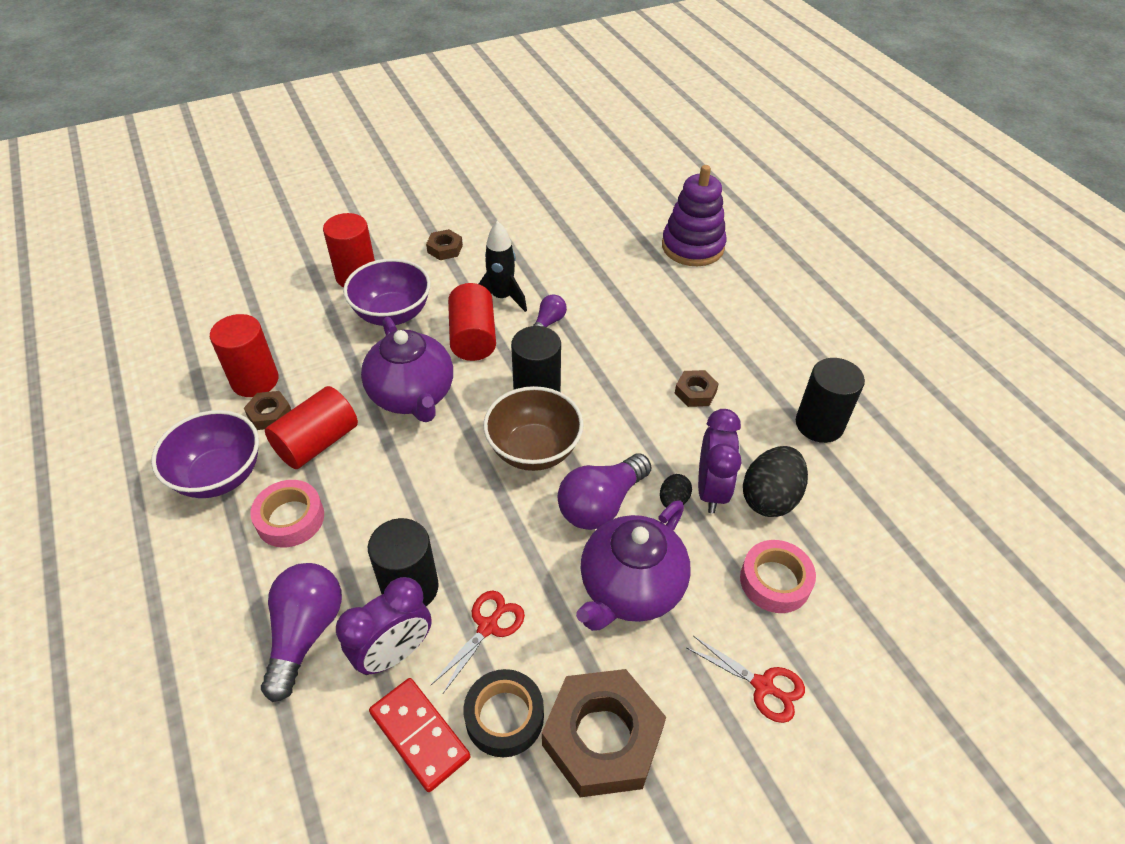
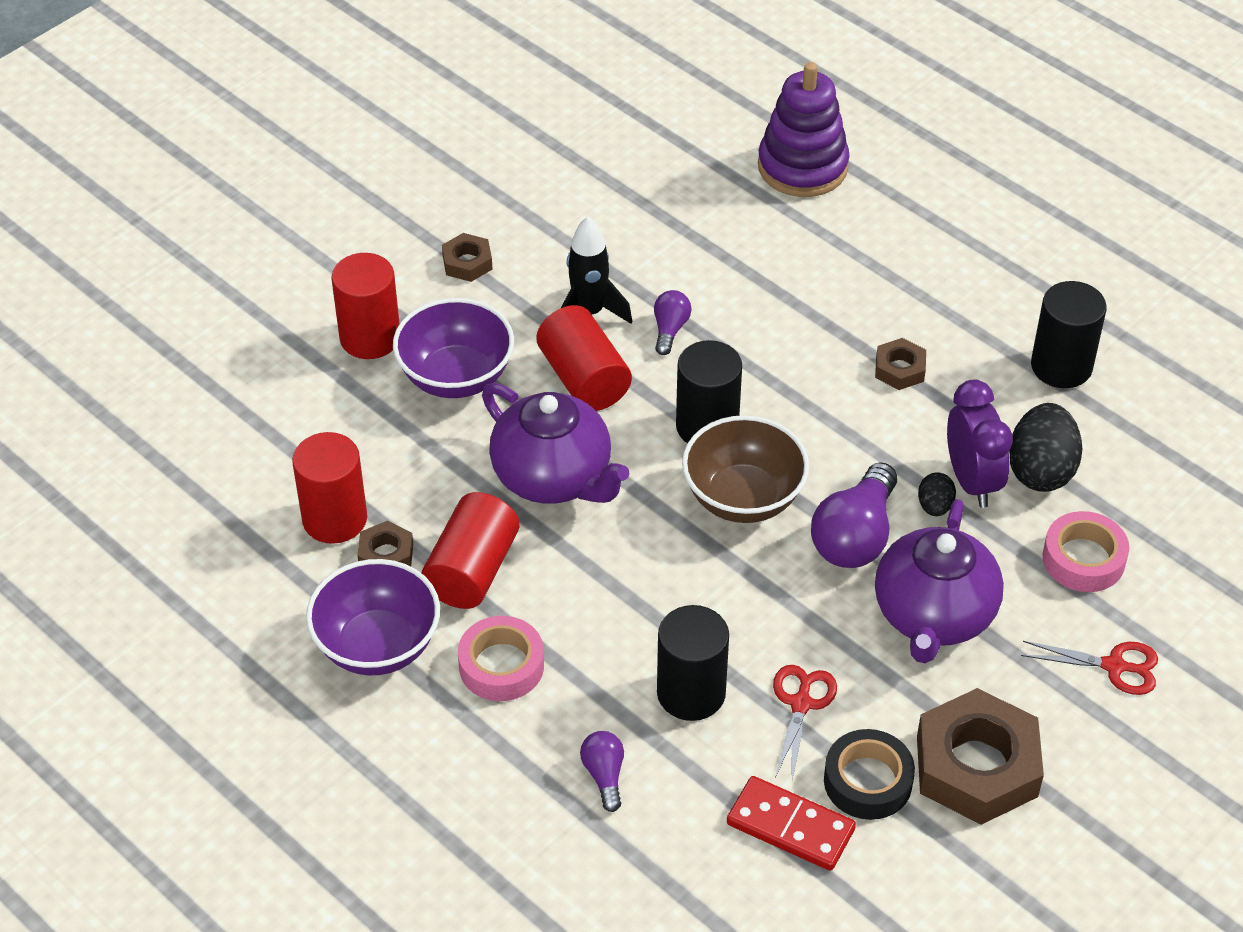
camera: 20 degrees left, 0 degrees up
(305, 633) = (604, 775): purple light bulb -> purple light bulb, size x0.53
(394, 653) = (715, 762): purple clock -> none

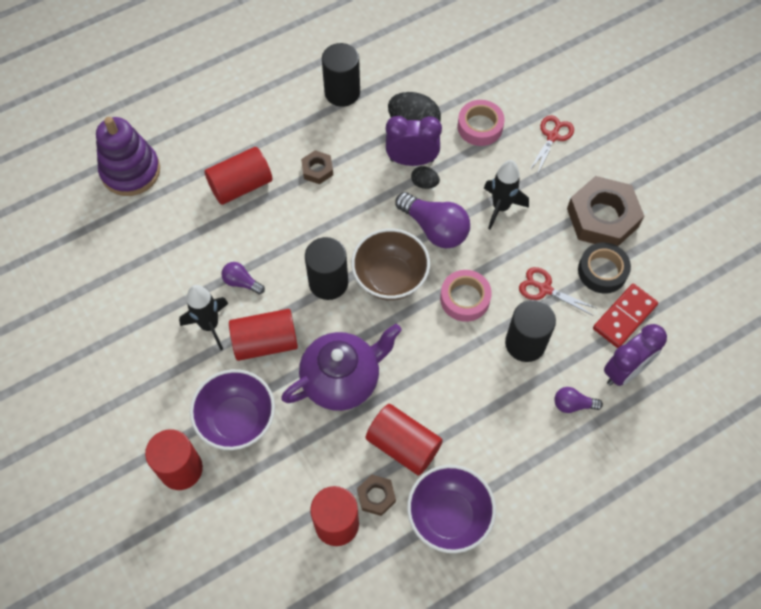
camera: 75 degrees left, 15 degrees up
(467, 262) = (134, 390): brown nut -> none
(501, 666) = (481, 444): pink tape -> pink tape (465, 298)
(689, 840) = (625, 371): none -> purple clock
(831, 289) = (241, 185): none -> red cylinder
(933, 616) = (500, 207): purple teapot -> black rocket

